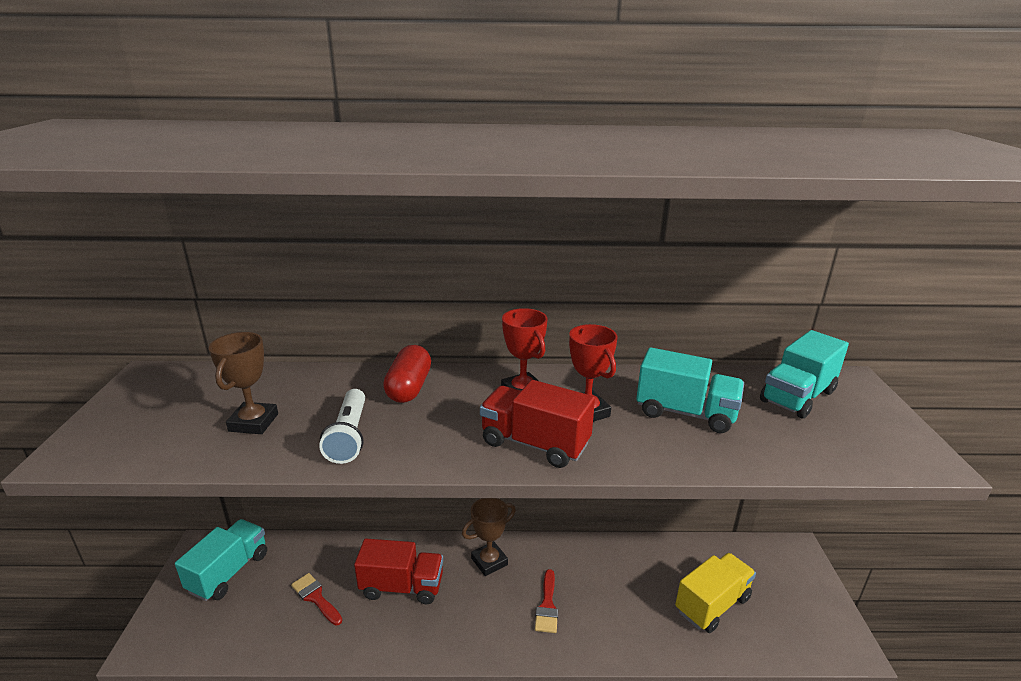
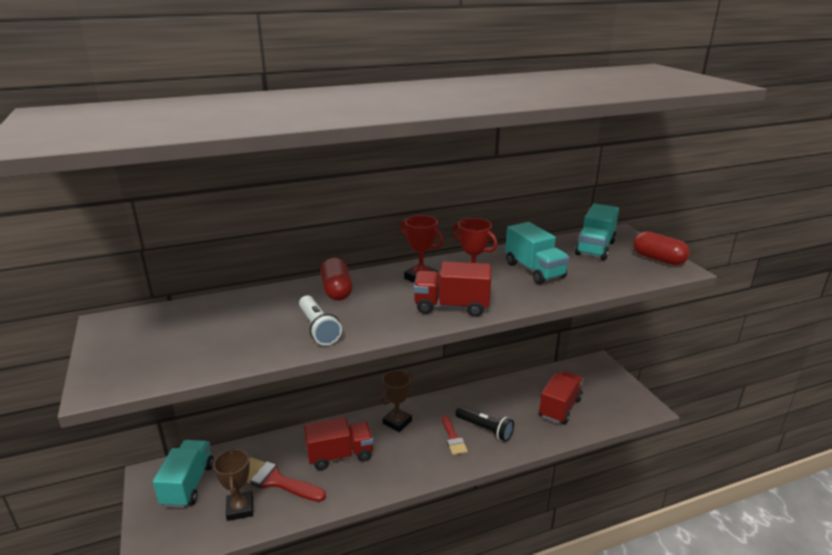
camera: 20 degrees left, 0 degrees up
(253, 422) = (235, 335): brown trophy -> brown trophy (240, 508)
(315, 597) = (275, 481): red brush -> red brush, size x1.60
(594, 606) = (485, 429): none -> black flashlight
(685, 413) = (534, 270): turquoise truck -> turquoise truck turned 60 degrees clockwise
(712, 604) = (560, 407): yellow truck -> red truck
(895, 435) = (658, 259): none -> red capsule

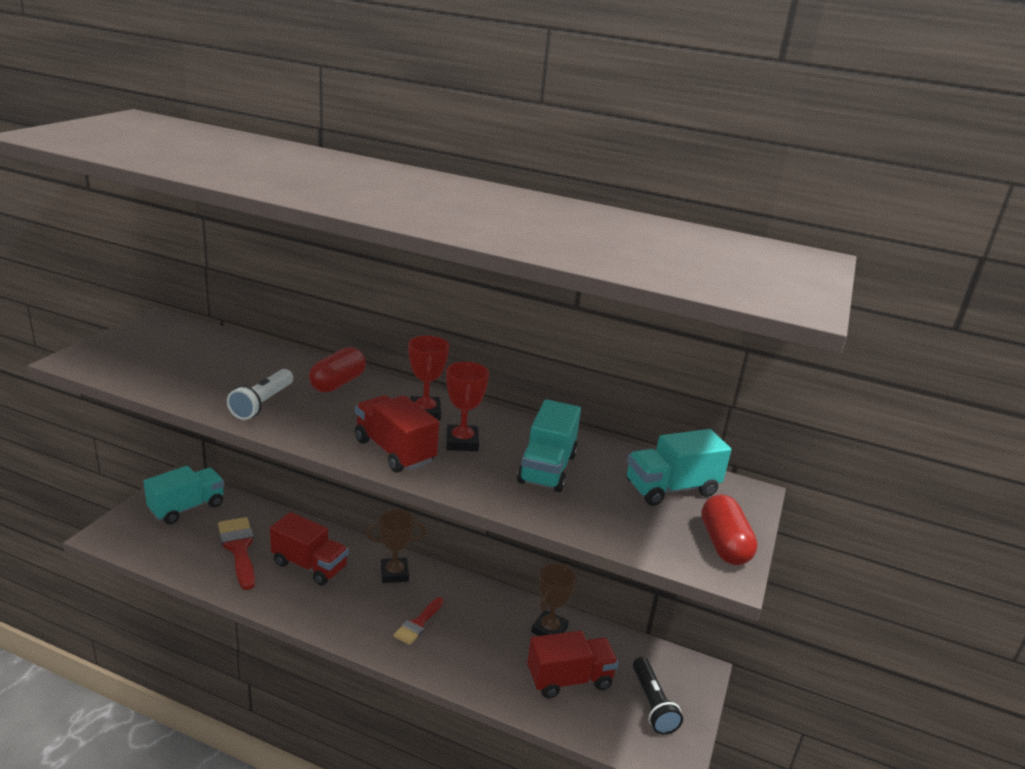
camera: 40 degrees right, 0 degrees up
(240, 508) = (189, 550): brown trophy -> brown trophy (549, 630)
(485, 429) = (459, 639): black flashlight -> black flashlight (652, 704)

